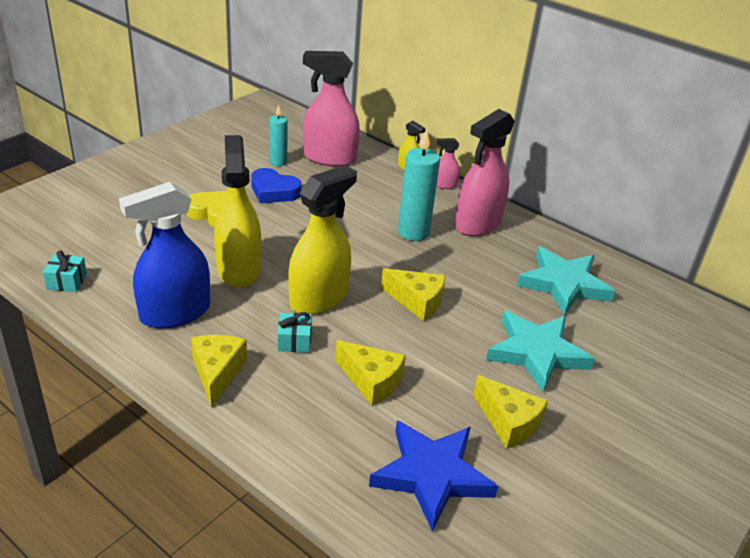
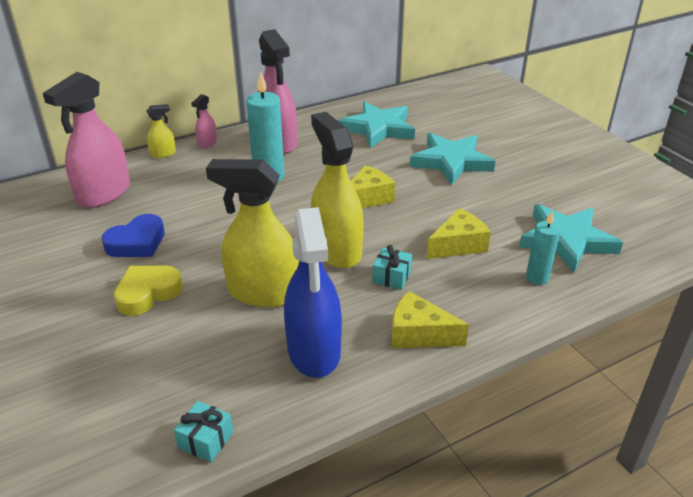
camera: 65 degrees left, 0 degrees up
(278, 162) = (80, 228): turquoise candle -> turquoise candle (537, 278)
(431, 475) = (566, 240): blue star -> turquoise star
(508, 422) = (520, 193): yellow cheese -> none

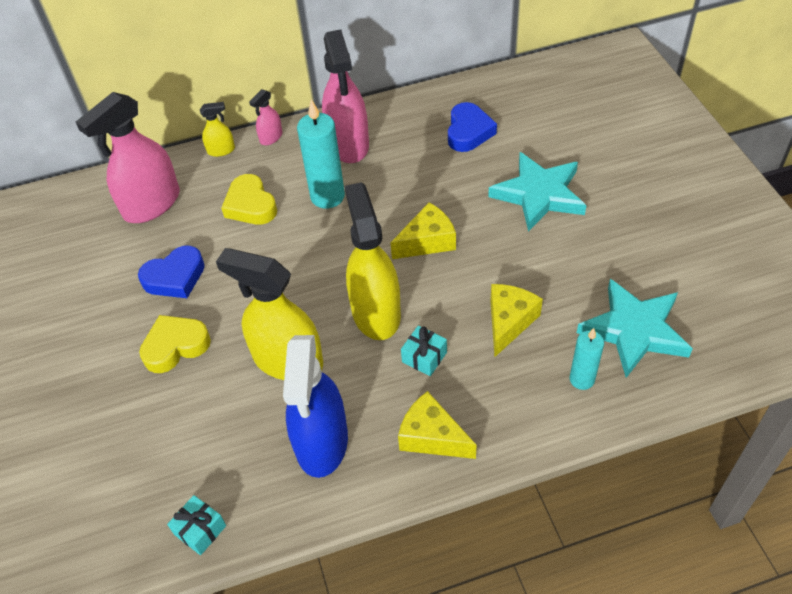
camera: 15 degrees right, 15 degrees up
(199, 187) = (250, 205): none -> yellow heart
(378, 128) = (468, 132): turquoise star -> blue heart
(458, 245) = (509, 322): yellow cheese -> yellow cheese turned 45 degrees counterclockwise

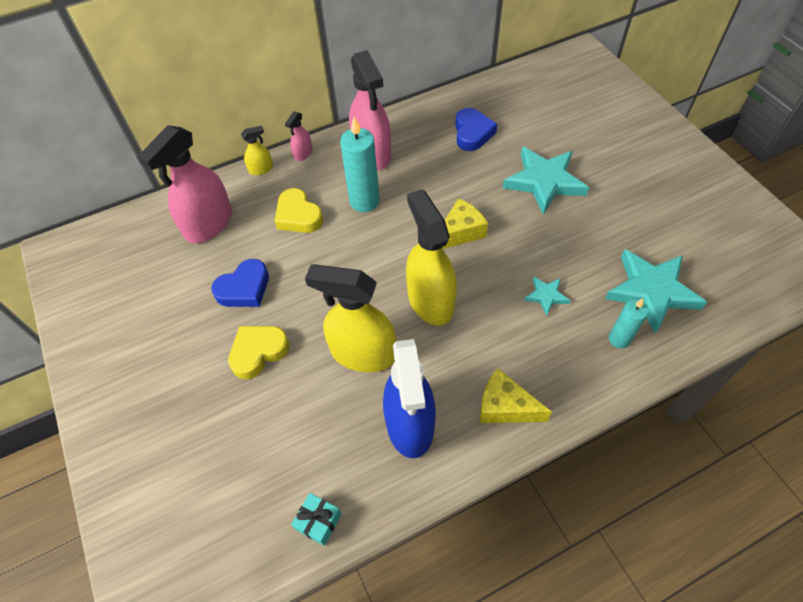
camera: 10 degrees left, 5 degrees up
(424, 357) = (481, 336): turquoise gift -> none
(509, 322) = (546, 296): yellow cheese -> turquoise star

